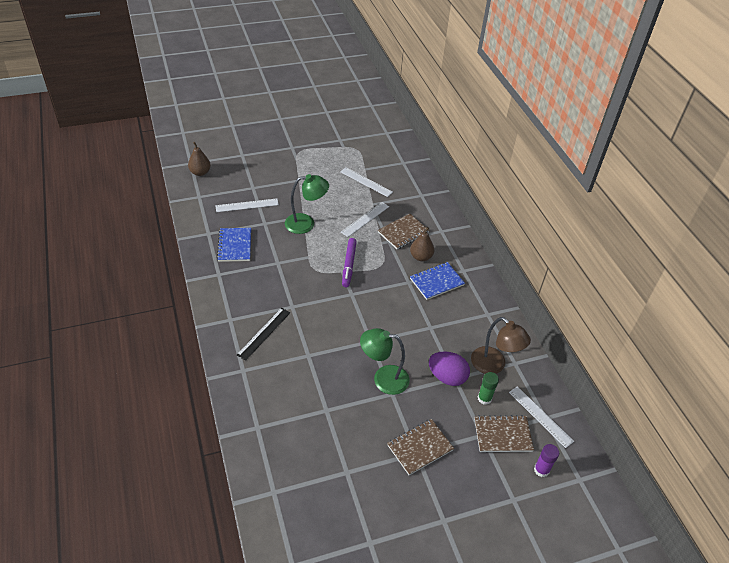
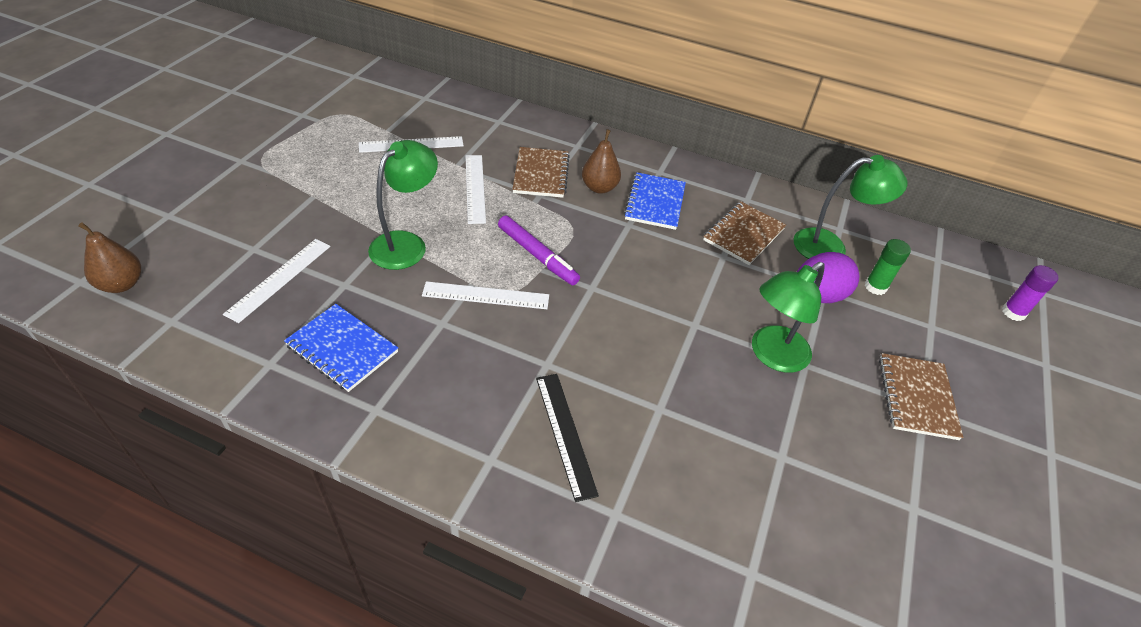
camera: 50 degrees left, 0 degrees up
(493, 365) = (830, 246): brown lamp -> green lamp
(502, 435) = (942, 309): brown notebook -> brown notebook (743, 235)
(540, 416) = (933, 262): white ruler -> white ruler (486, 295)

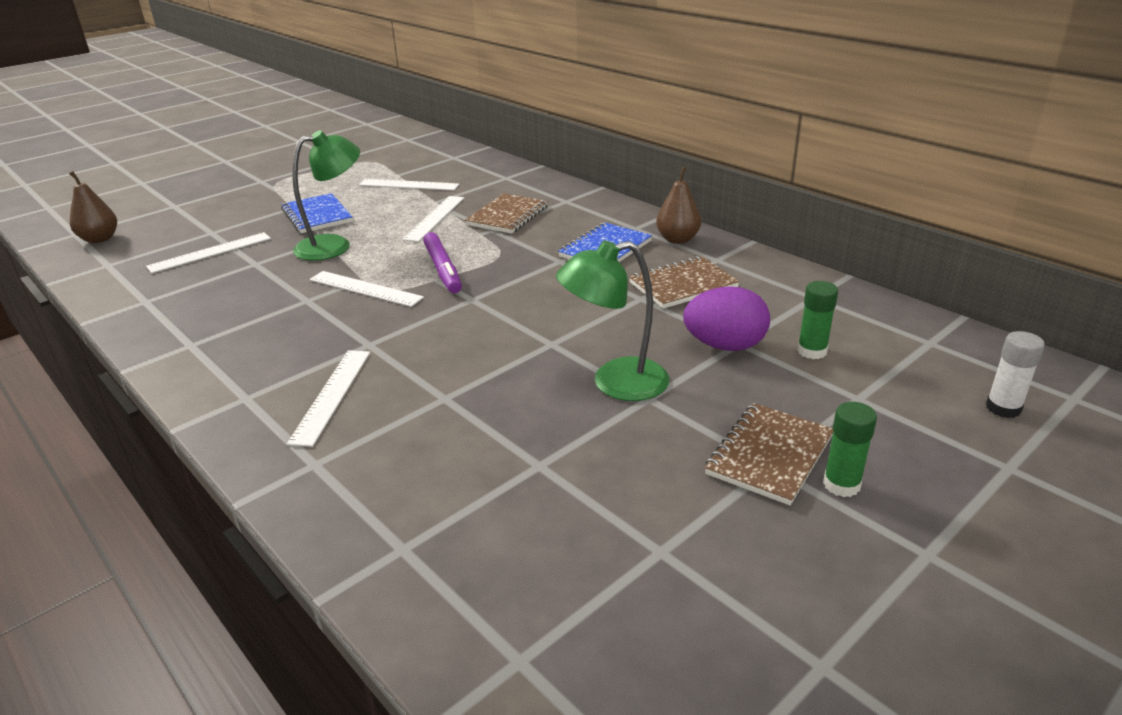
camera: 30 degrees right, 15 degrees down
(342, 348) = (209, 302): blue notebook -> blue notebook (317, 215)
(565, 434) = (332, 395): black ruler -> white ruler
(599, 188) = (557, 231): brown pear -> brown pear (677, 239)
(830, 246) = (785, 309): green lamp -> none
(973, 410) = (841, 484): none -> green glue stick
(1013, 312) = (1003, 408): purple glue stick -> white glue stick

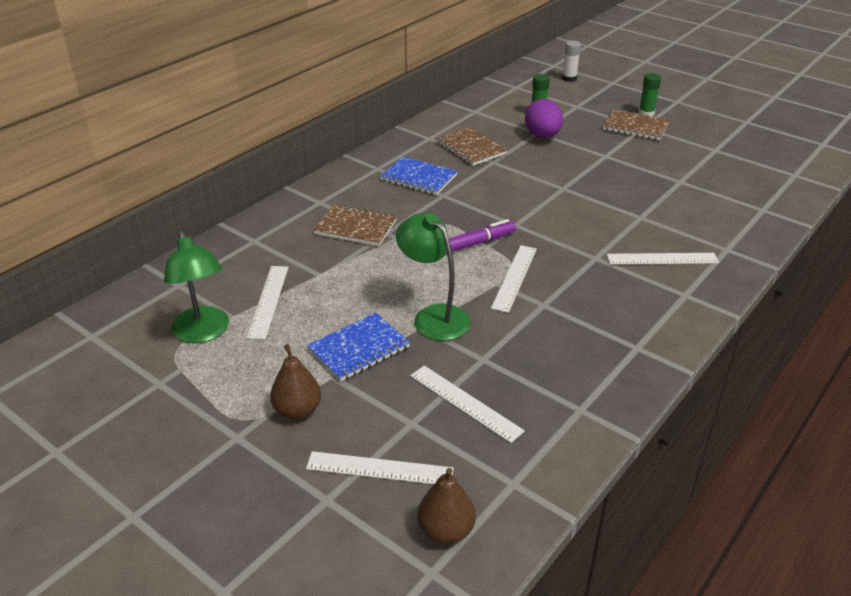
camera: 100 degrees left, 5 degrees up
(434, 218) = (362, 267): white ruler -> white ruler (379, 469)
(615, 383) = (596, 165): green lamp -> green lamp (203, 333)
(677, 239) = (398, 151): brown pear -> brown pear (297, 410)

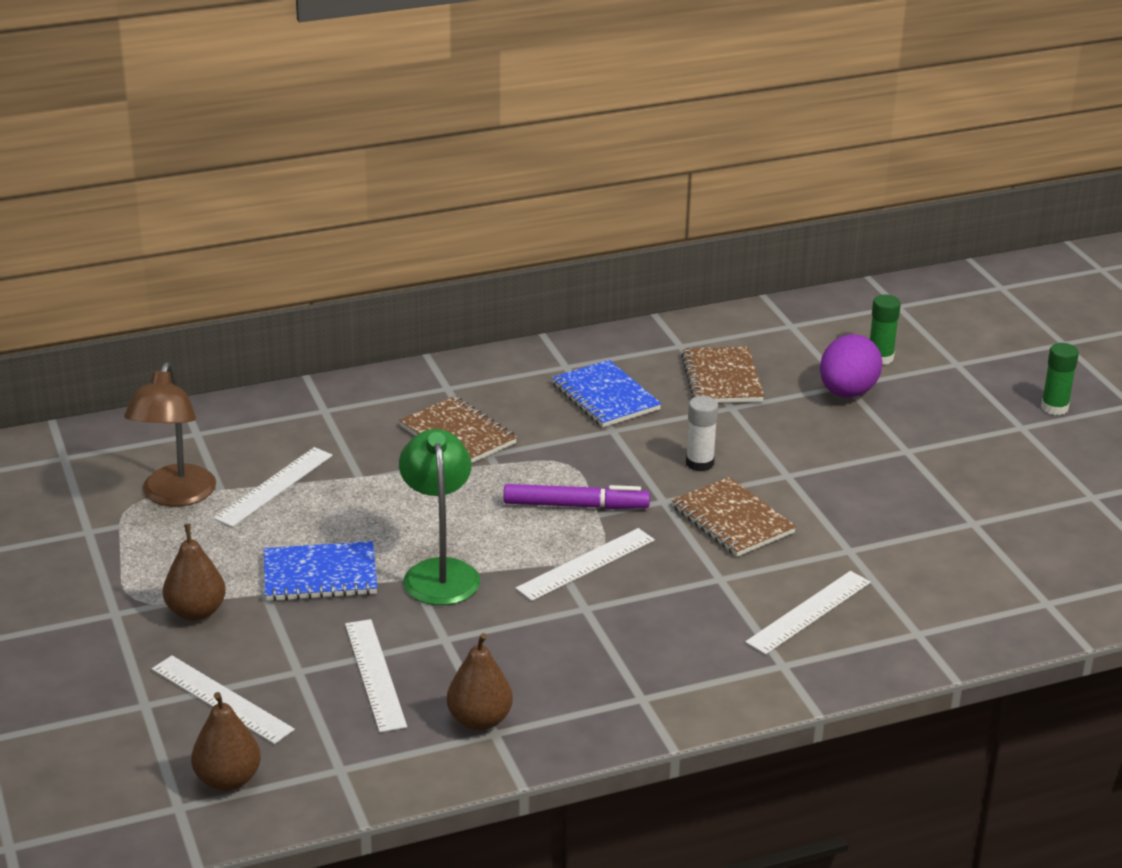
camera: 30 degrees right, 5 degrees down
(203, 333) = (175, 496): green lamp -> brown lamp
(563, 405) = (479, 720): none -> brown pear
(569, 78) = (999, 316): white glue stick -> white glue stick (699, 463)
(635, 127) = (1009, 423): brown notebook -> brown notebook (732, 520)
(662, 259) = (808, 612): white ruler -> white ruler turned 75 degrees counterclockwise

